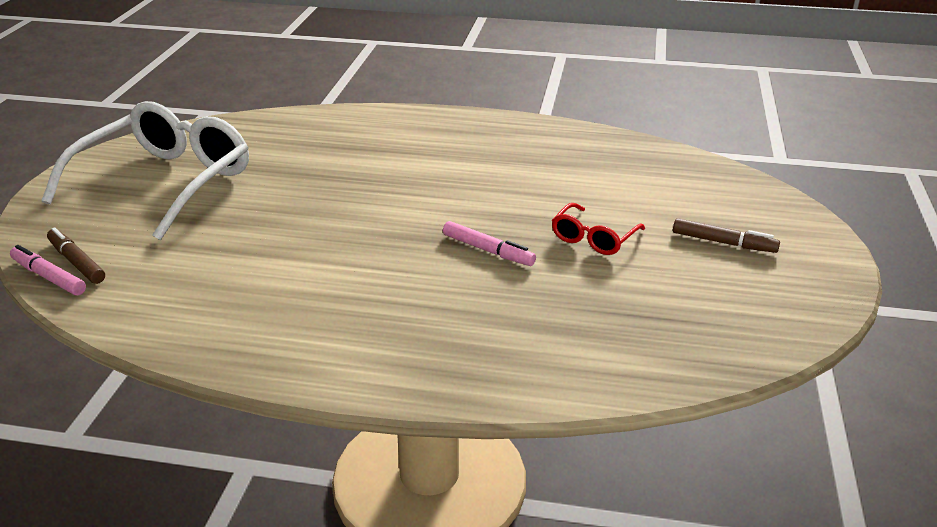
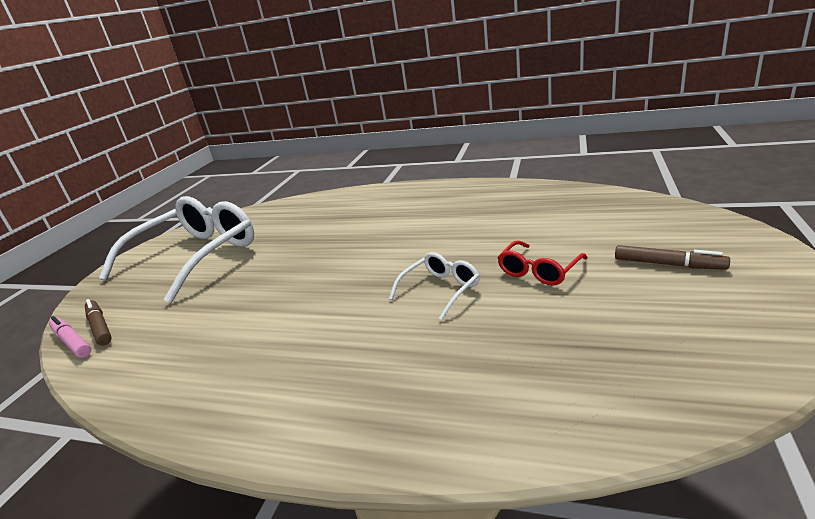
camera: 10 degrees right, 5 degrees down
(488, 250) = (440, 290): pink marker -> white glasses

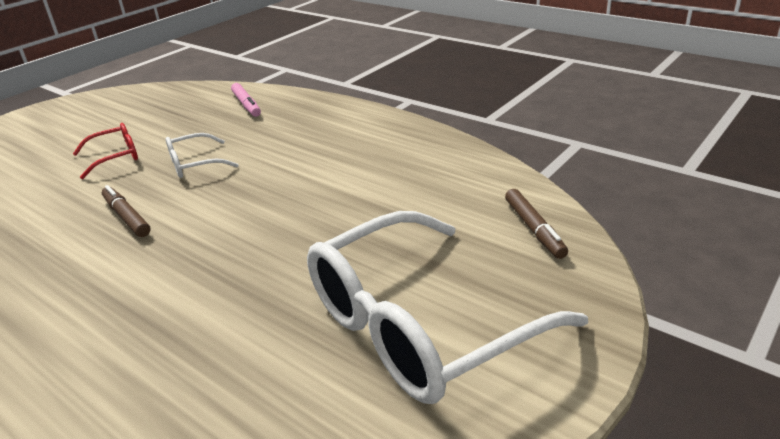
camera: 160 degrees left, 5 degrees up
(72, 342) = (560, 219): pink marker -> pink marker (246, 105)
(668, 264) = (50, 137): brown marker -> brown marker (127, 217)

